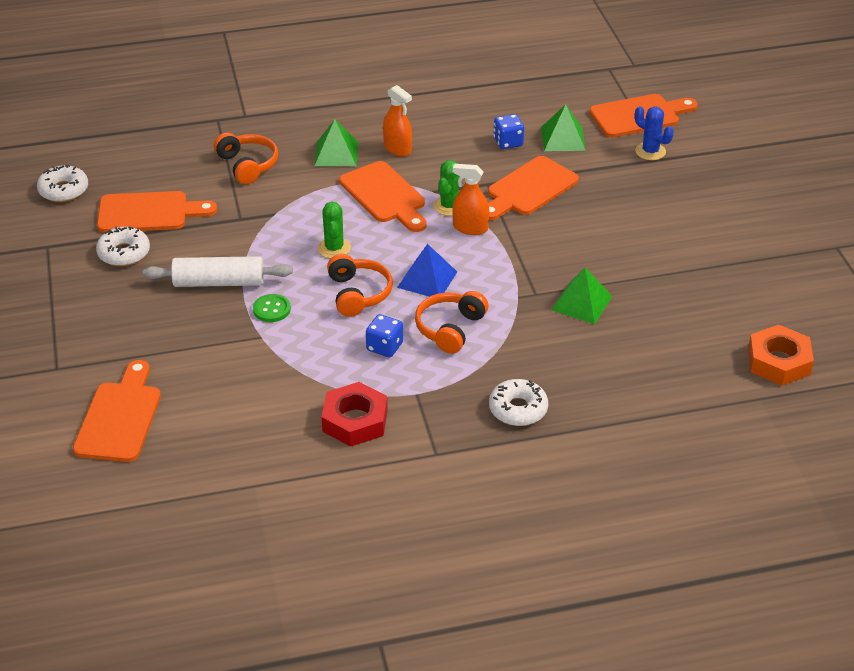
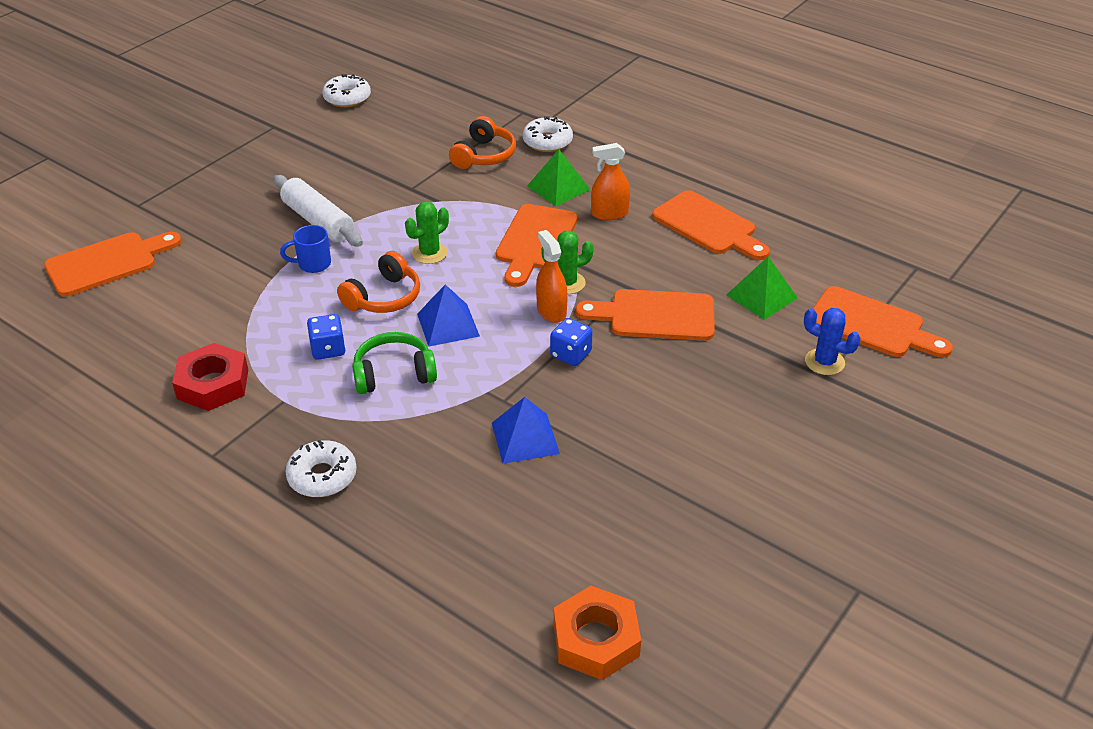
camera: 50 degrees right, 0 degrees up
(124, 253) = (304, 161): white donut -> white donut (547, 142)
(148, 212) = (366, 145): orange cutting board -> orange cutting board (708, 226)
(271, 309) = (313, 264): green button -> blue mug
(397, 148) = (609, 214): orange spray bottle -> orange spray bottle turned 75 degrees clockwise
(450, 329) = (394, 374): orange headphones -> green headphones
(508, 142) = (707, 267): blue dice -> blue dice (571, 354)
(581, 303) = (525, 438): green pyramid -> blue pyramid
(650, 151) = (824, 362): blue cactus -> blue cactus turned 60 degrees counterclockwise

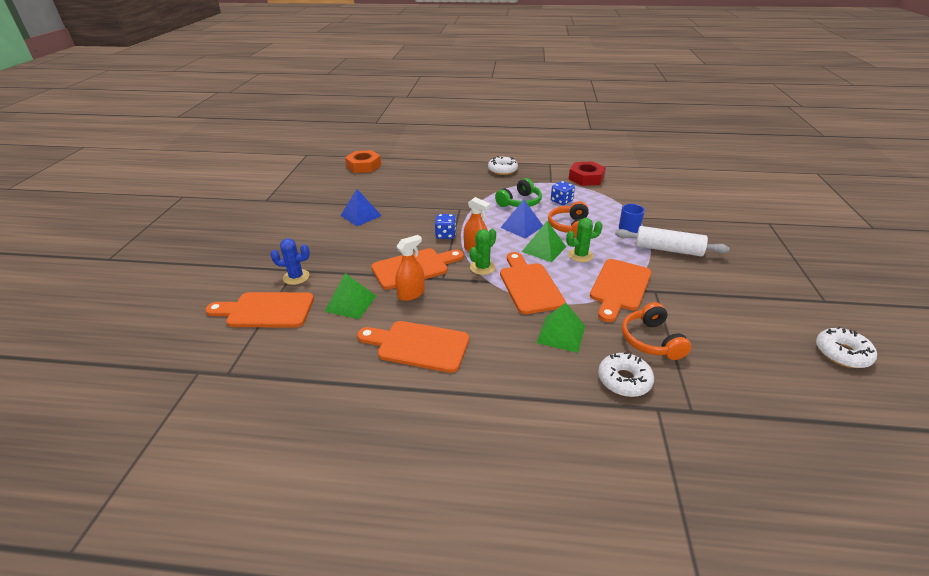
camera: 150 degrees right, 5 degrees down
(107, 263) = (717, 197): orange cutting board -> orange cutting board (619, 287)
(429, 253) = (580, 255): green cactus -> green cactus turned 60 degrees clockwise
(462, 279) = (544, 249): none -> green pyramid
(525, 438) = (436, 201): blue pyramid -> blue pyramid (361, 215)
(609, 214) = (501, 326): orange spray bottle -> orange spray bottle (411, 294)

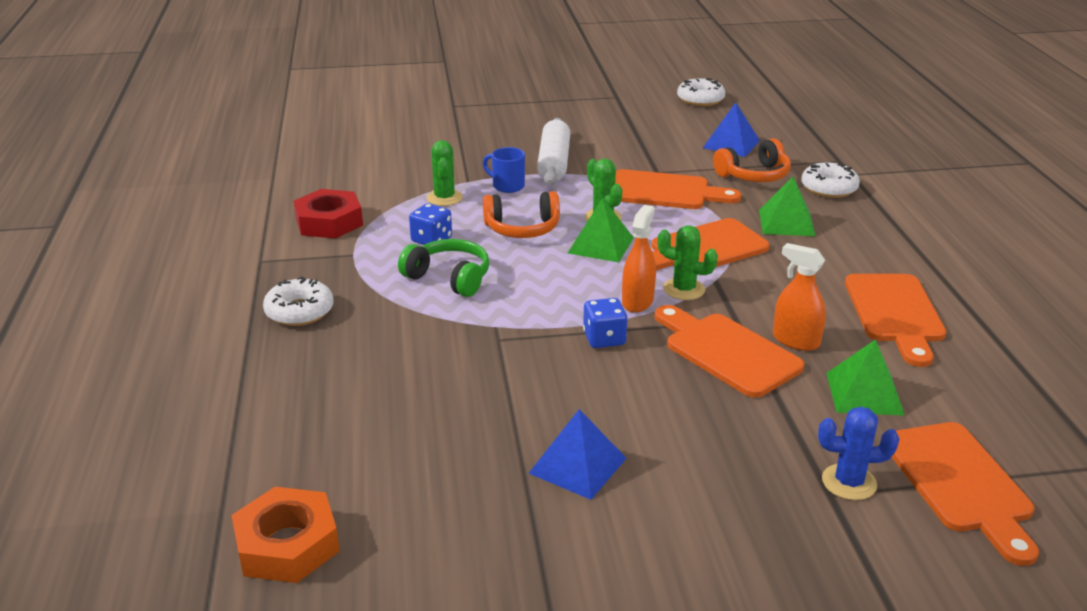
camera: 105 degrees left, 5 degrees down
(296, 277) = (849, 482): blue cactus -> blue cactus turned 75 degrees counterclockwise
(521, 227) = (540, 268): blue pyramid -> blue pyramid (731, 144)
(613, 208) = (444, 198): none -> green cactus

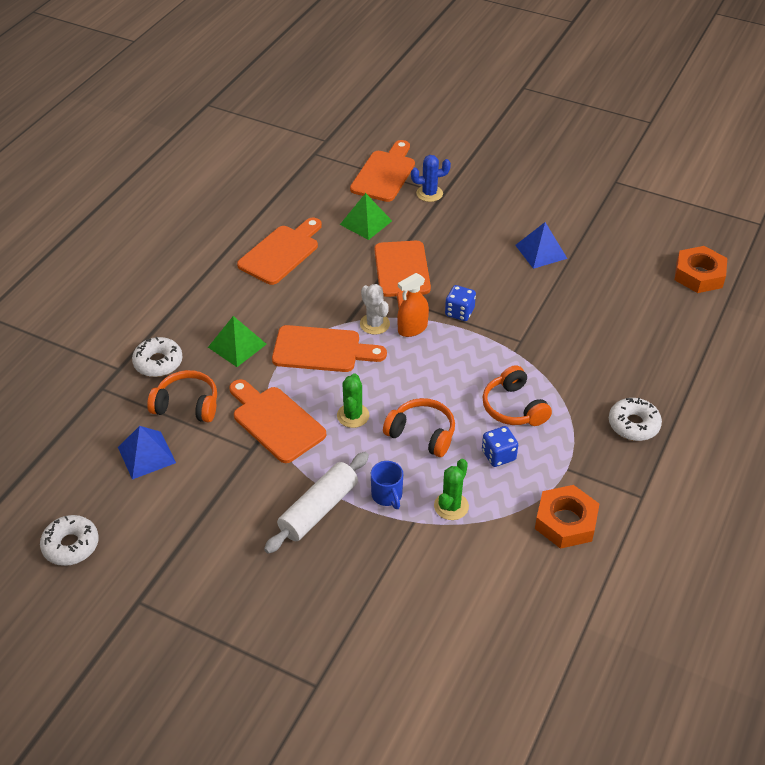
camera: 145 degrees left, 15 degrees up
(329, 222) = (565, 521): red nut -> orange nut
(449, 278) = (514, 407): green headphones -> orange headphones
(600, 245) = (384, 388): green pyramid -> none
(684, 289) = (374, 324): green cactus -> white cactus
(795, 341) = (358, 262): orange spray bottle -> none
(849, 482) = (429, 193): blue cactus -> blue cactus turned 45 degrees counterclockwise

